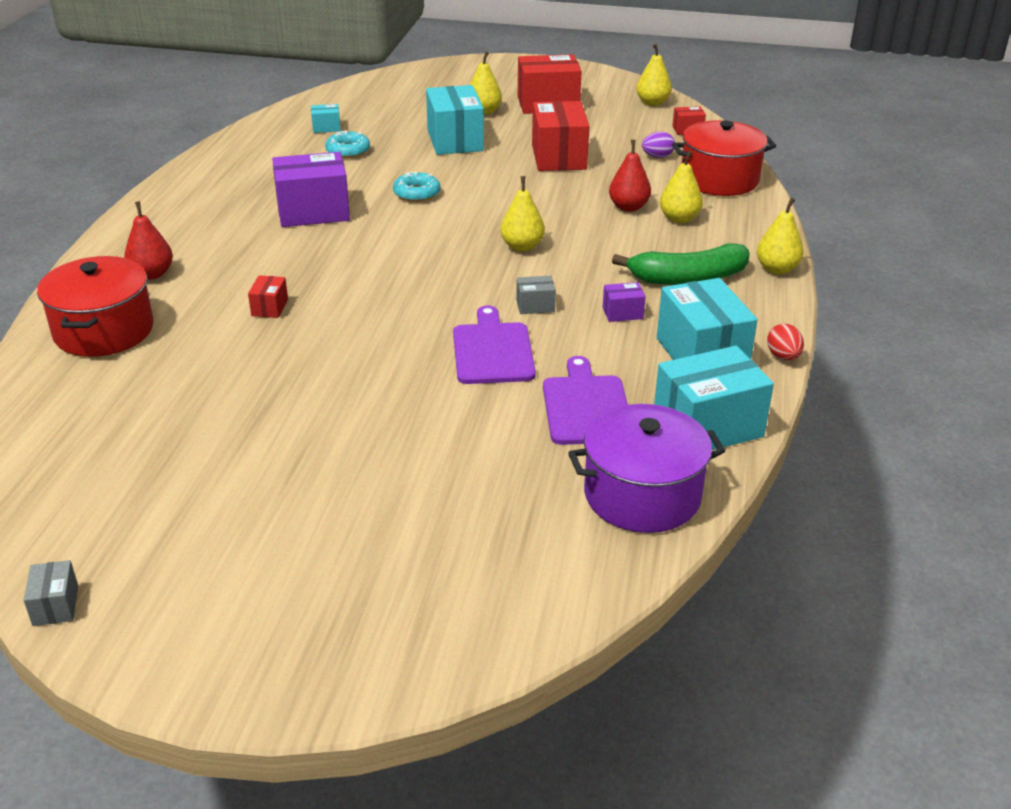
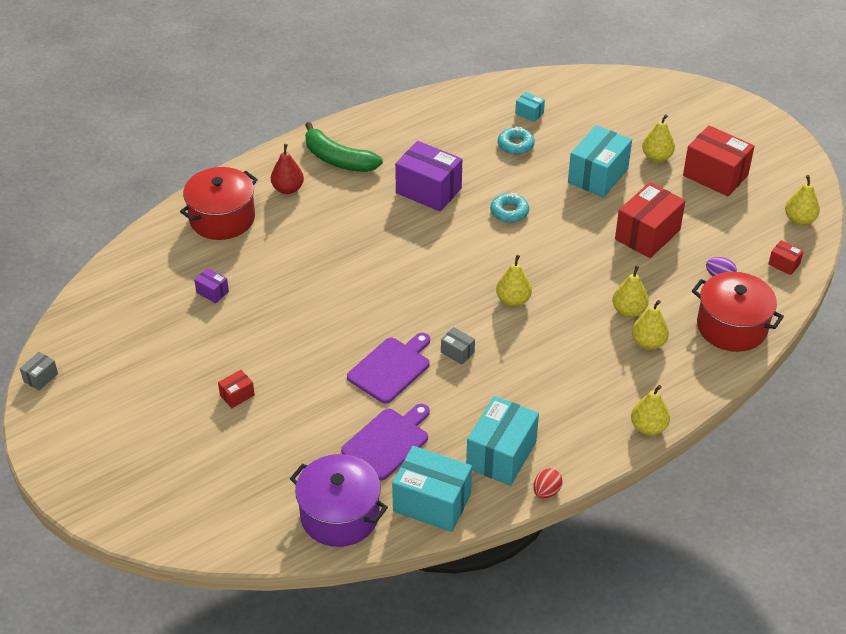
camera: 45 degrees right, 10 degrees up
(269, 307) = (317, 255): red box -> red box (237, 395)
(622, 313) = (499, 393): purple box -> purple box (212, 292)
(628, 207) = (628, 311): red pear -> yellow pear
(688, 278) = (579, 395): green banana -> green banana (338, 159)

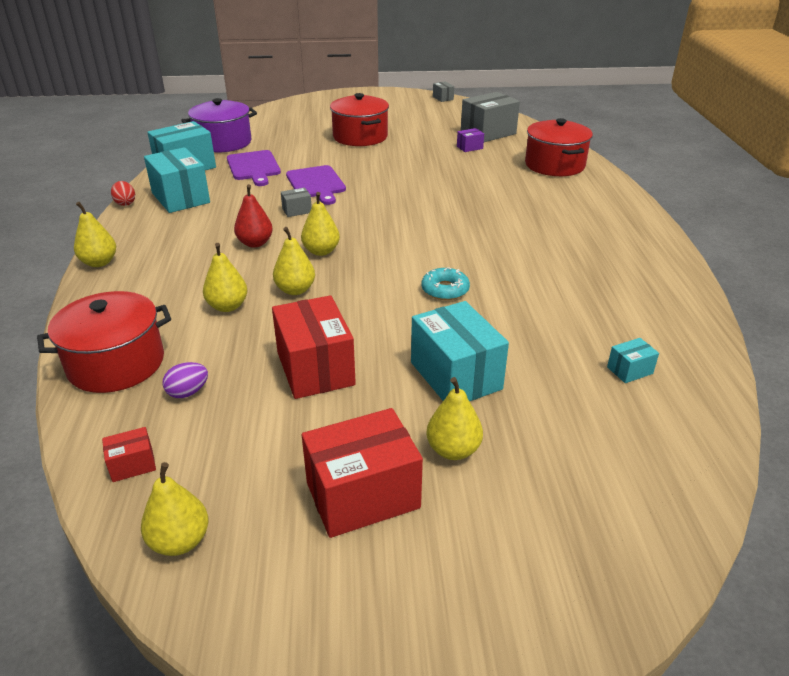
camera: 120 degrees right, 10 degrees down
(156, 292) = (488, 133): none -> grey box
(237, 395) = (360, 137): red box -> red pot
(288, 189) = (575, 195): red pear -> red pear (255, 243)
(338, 159) = (605, 225): green banana -> none
(428, 191) = (519, 256): purple box -> none
(515, 145) = (564, 335): turquoise donut -> none
(648, 343) = (176, 300): yellow pear -> yellow pear (295, 290)

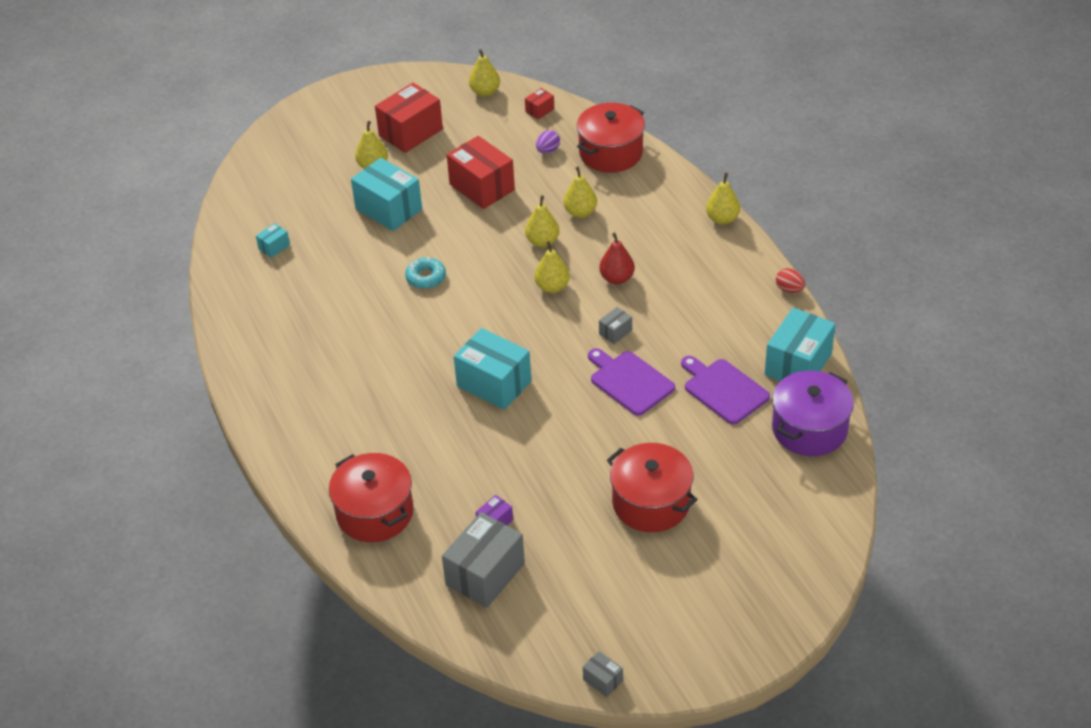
camera: 160 degrees right, 10 degrees up
(180, 198) = (746, 314): turquoise box -> turquoise box (494, 383)

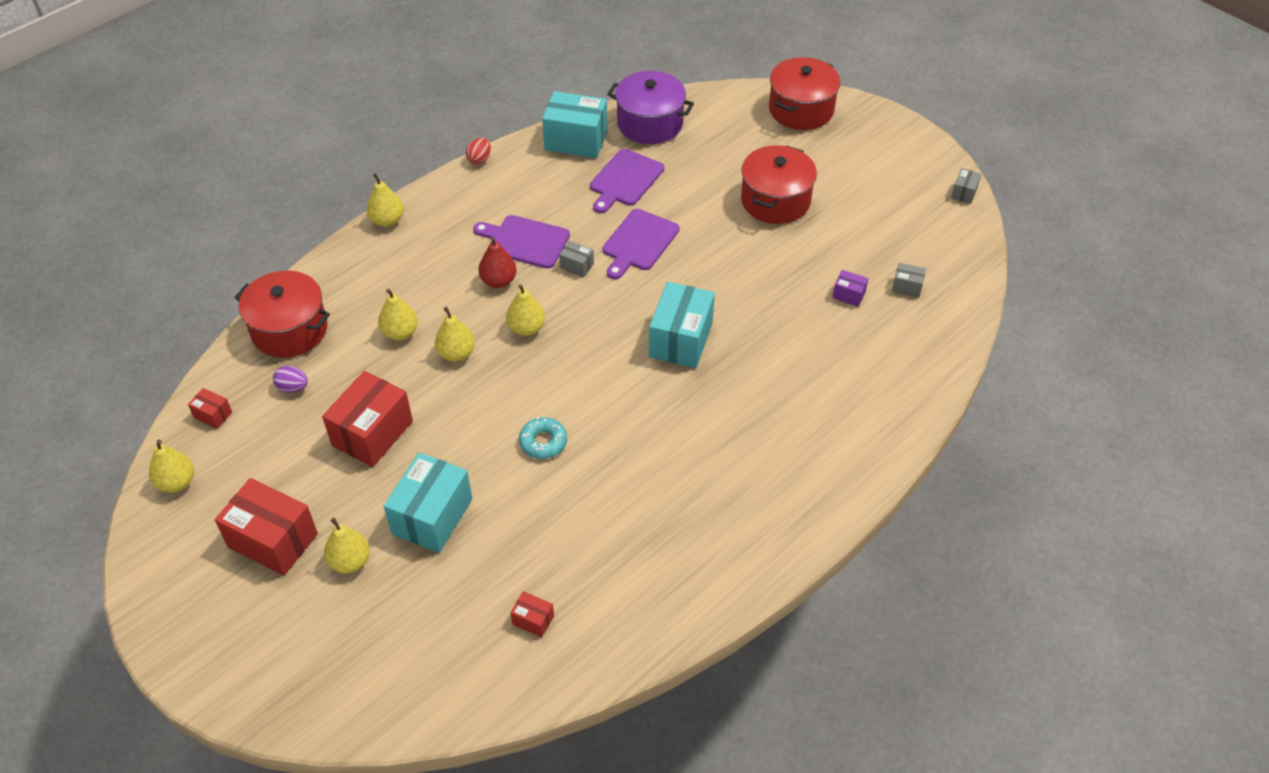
camera: 110 degrees left, 5 degrees up
(274, 247) = (533, 620): turquoise box -> red box
(375, 513) = (883, 385): red pot -> red pot (801, 109)
(485, 574) = (907, 287): grey box -> grey box, size x0.46
(661, 303) = (525, 241): none -> purple cutting board

